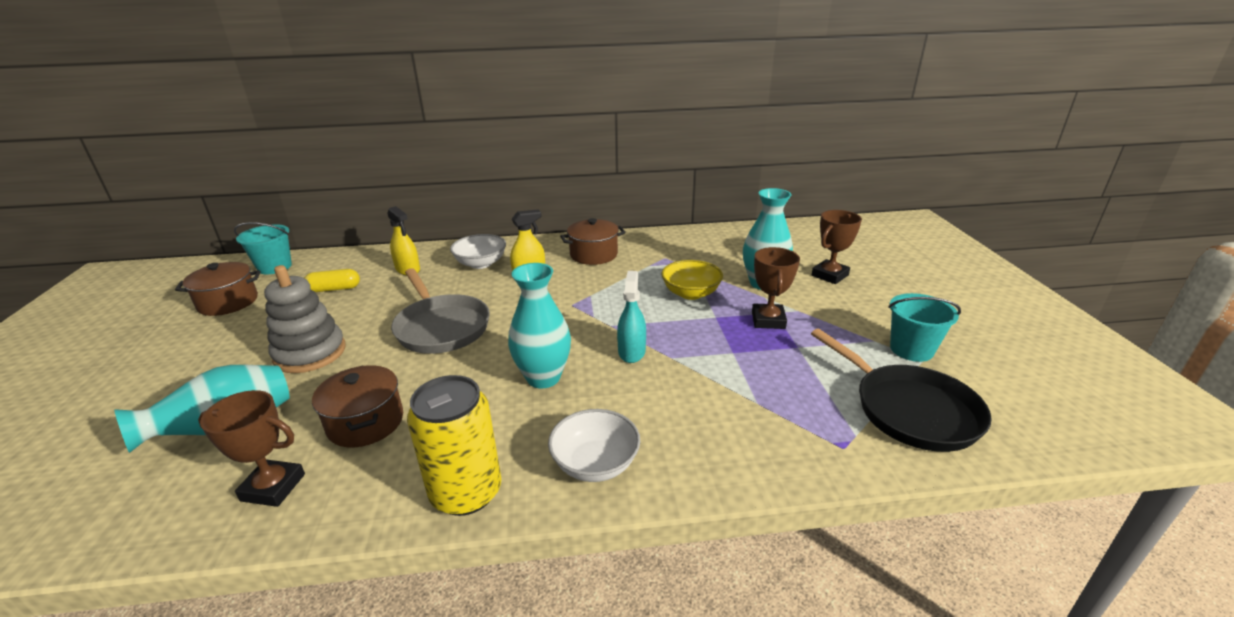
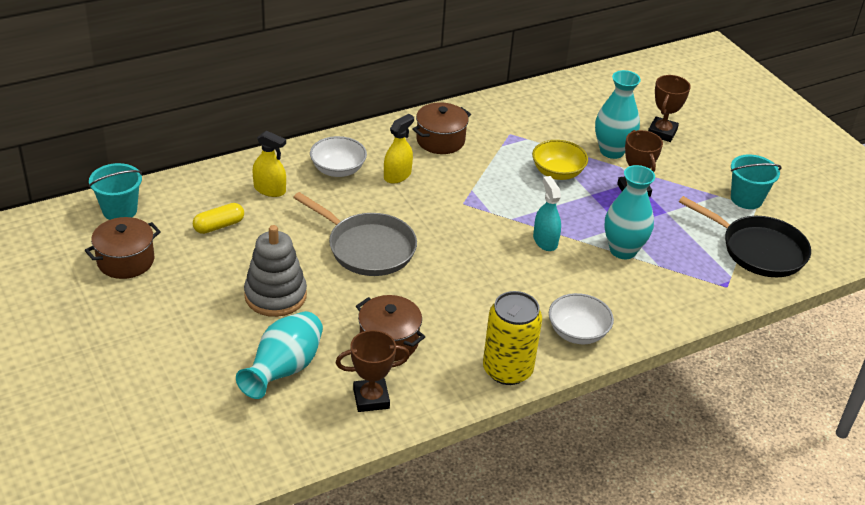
camera: 25 degrees left, 10 degrees up
(543, 377) = (493, 277): turquoise vase -> turquoise vase (623, 250)

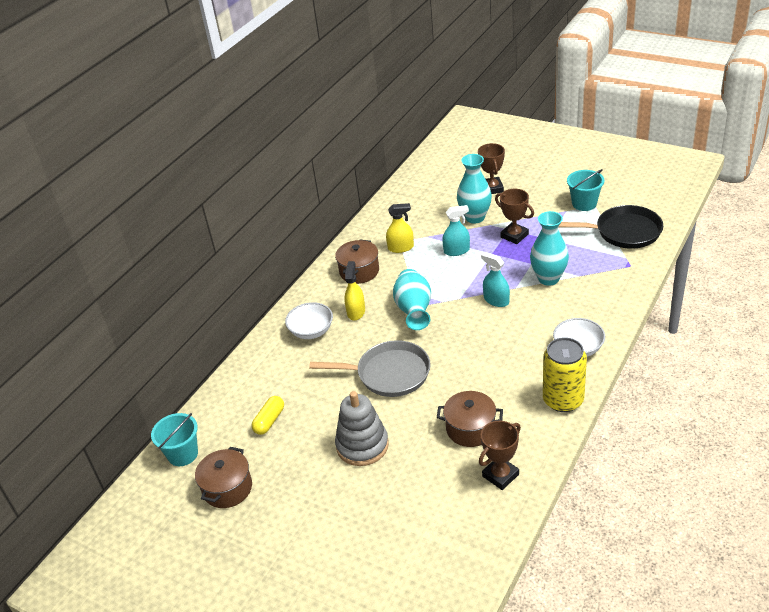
camera: 25 degrees left, 0 degrees up
(270, 189) = (278, 373): yellow spray bottle -> yellow spray bottle (401, 248)
(284, 370) = (423, 494): turquoise vase -> turquoise vase (414, 311)
(557, 173) = (456, 251): yellow bowl -> turquoise spray bottle

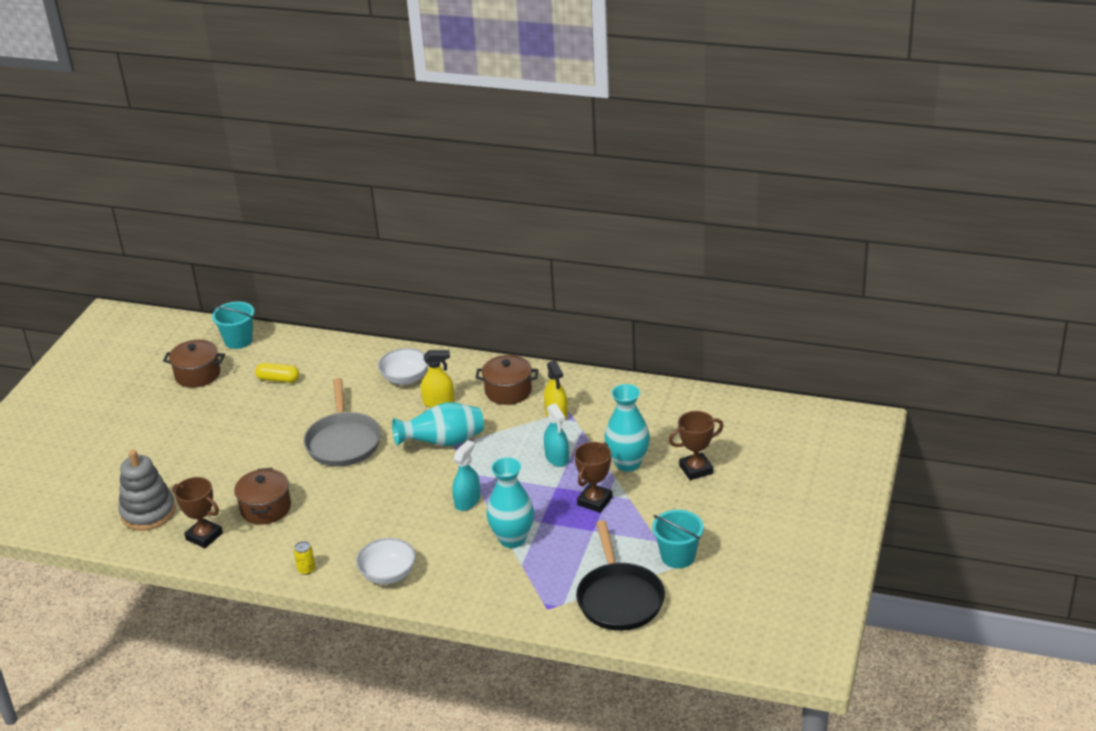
camera: 75 degrees right, 5 degrees down
(362, 445) = (245, 442): grey stacking toy -> grey stacking toy (148, 512)
(563, 400) = (306, 569): yellow can -> yellow can, size x0.40

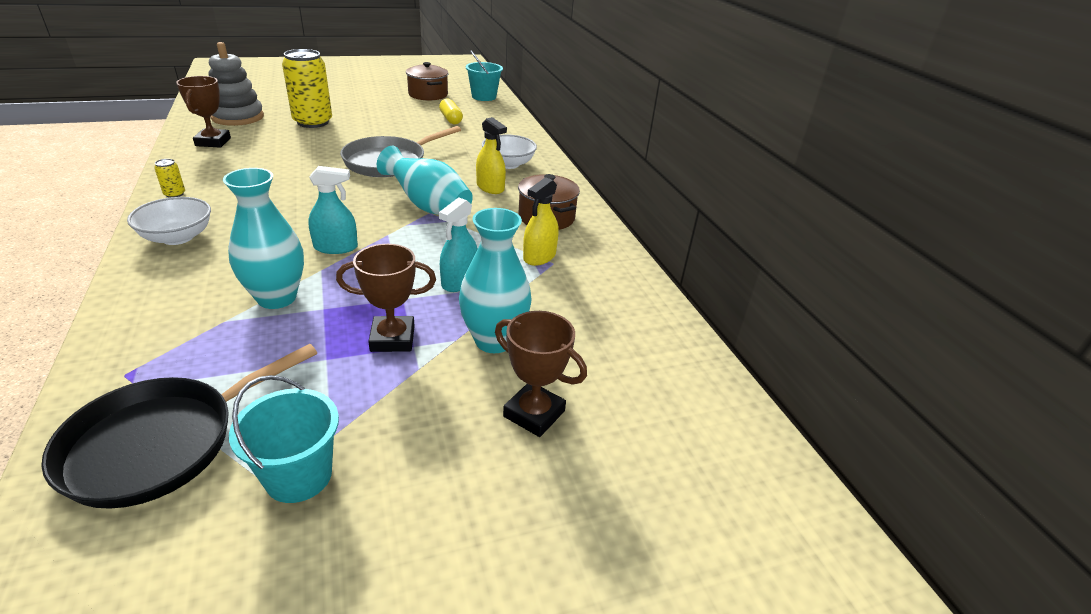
camera: 50 degrees right, 0 degrees up
(207, 466) = (313, 122): none -> yellow can
(266, 508) = (266, 155): brown pot -> none

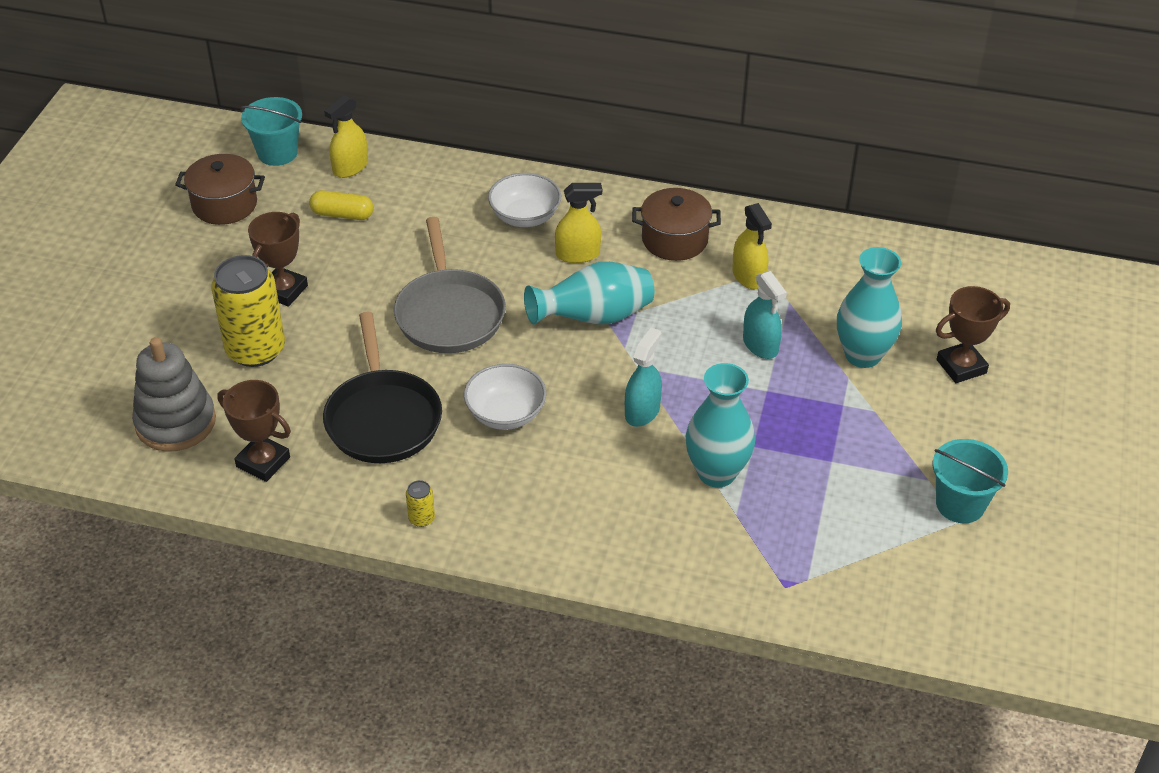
camera: 55 degrees left, 10 degrees up
(161, 443) = (887, 571): black pan -> black pan (382, 418)
(177, 237) = (543, 528): white bowl -> white bowl (505, 414)
(392, 339) = (826, 414): brown trophy -> brown trophy (284, 290)
(494, 113) = (350, 167): none -> yellow spray bottle

